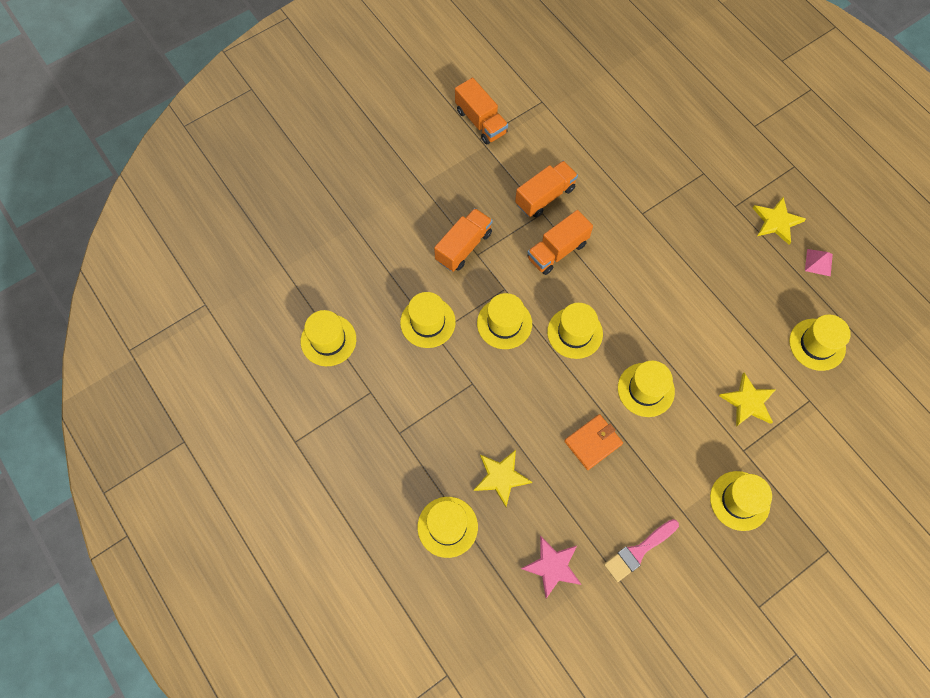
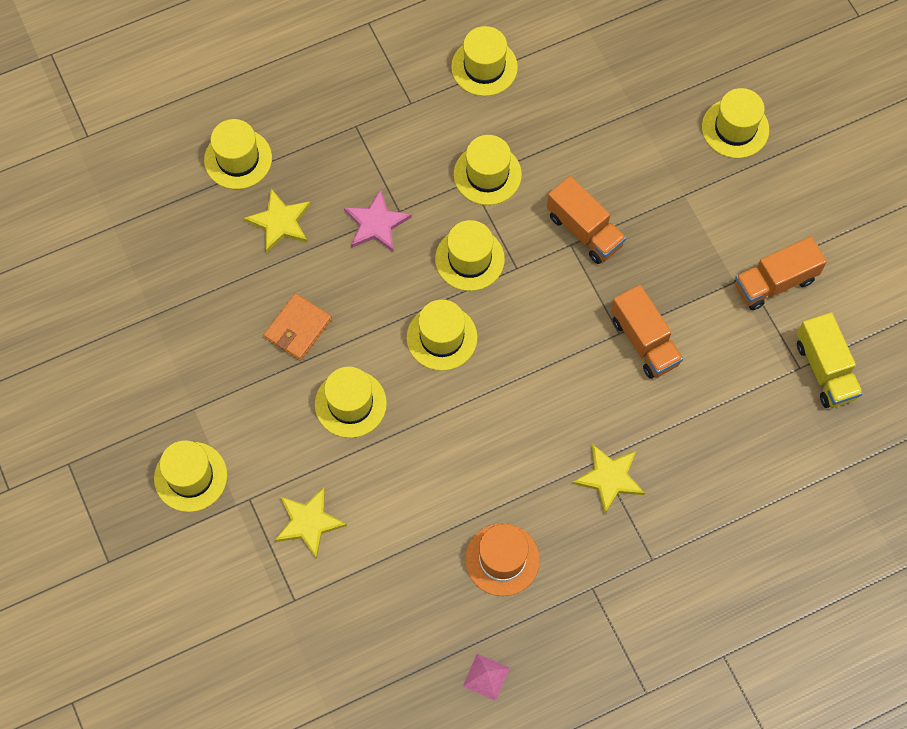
camera: 100 degrees right, 0 degrees up
(540, 87) = (825, 370): none -> yellow truck
(552, 566) = (168, 256): pink star -> pink star (376, 224)
(557, 251) = (560, 340): orange truck -> none
(593, 442) = (298, 328): orange wallet -> orange wallet turned 60 degrees clockwise
(639, 551) = (162, 350): pink brush -> none
(733, 264) = (502, 559): none -> orange hat
(776, 221) = (558, 638): yellow star -> yellow star (609, 478)
(817, 344) = (367, 634): yellow hat -> yellow hat (735, 128)

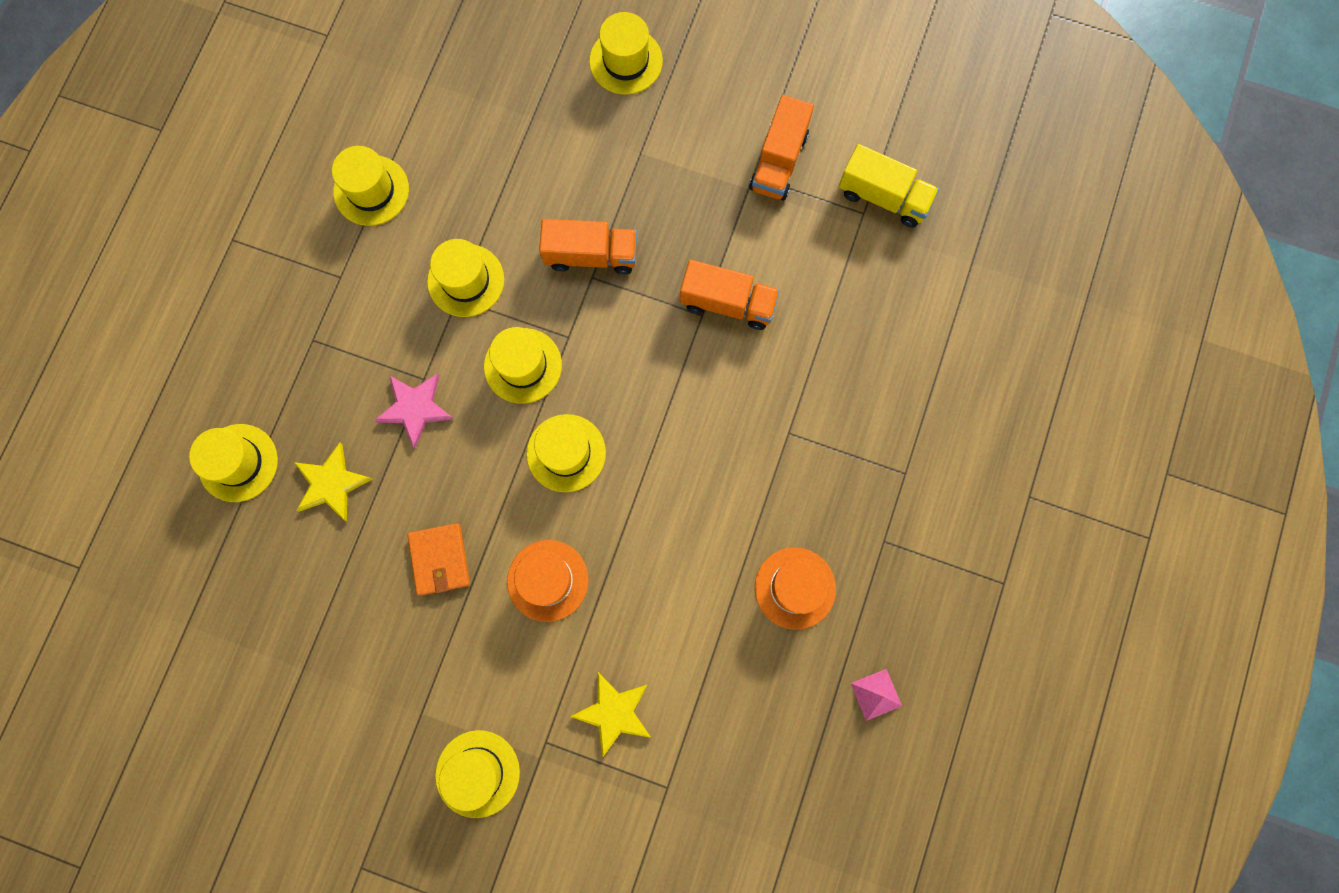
camera: 45 degrees left, 10 degrees up
(350, 404) = (548, 580): yellow hat -> orange hat
(609, 478) = (810, 440): yellow star -> none

